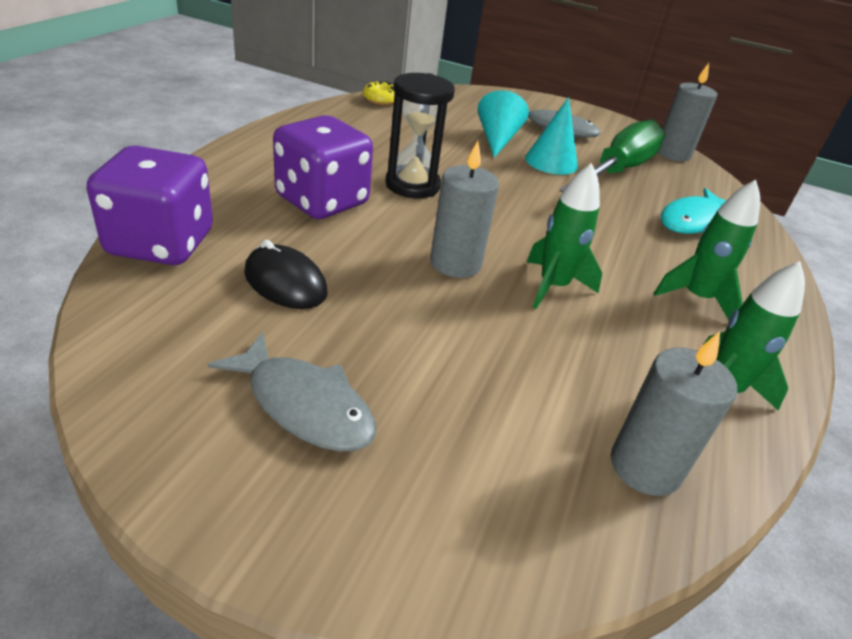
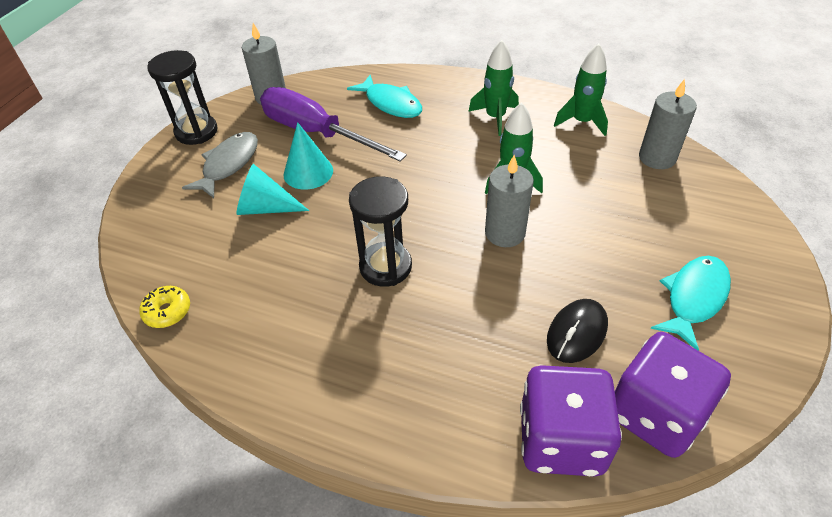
camera: 85 degrees left, 10 degrees up
(304, 405) = (693, 298): grey fish -> turquoise fish
(322, 201) = (438, 330): purple dice -> purple dice (655, 414)
(601, 118) = (196, 132): none -> black hourglass
(617, 171) = (316, 133): green screwdriver -> purple screwdriver

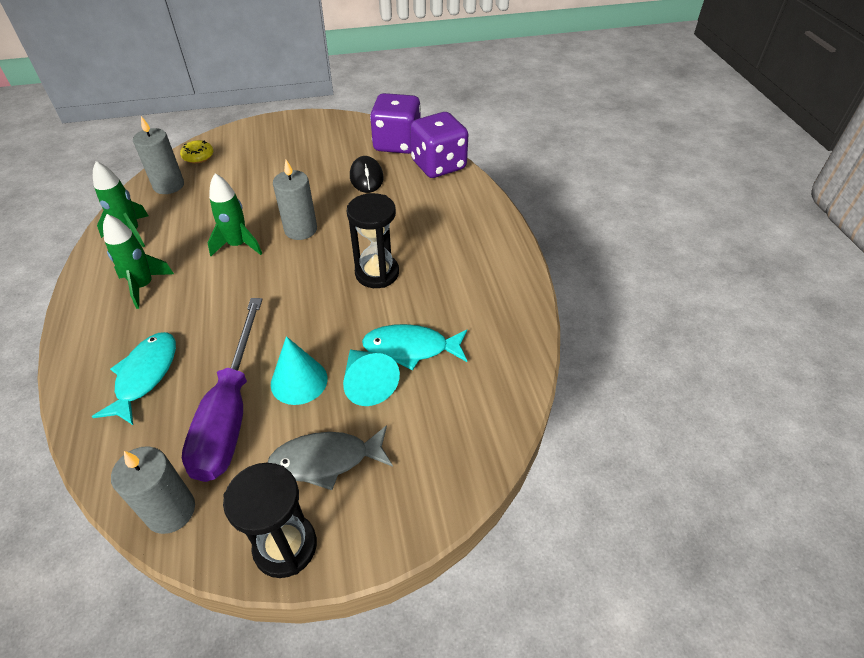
camera: 125 degrees left, 0 degrees up
(167, 311) = (518, 371): yellow donut -> yellow donut (198, 156)
(577, 333) = (366, 177): black mouse -> black mouse turned 75 degrees clockwise
(693, 298) = (307, 147): turquoise fish -> turquoise fish (411, 348)

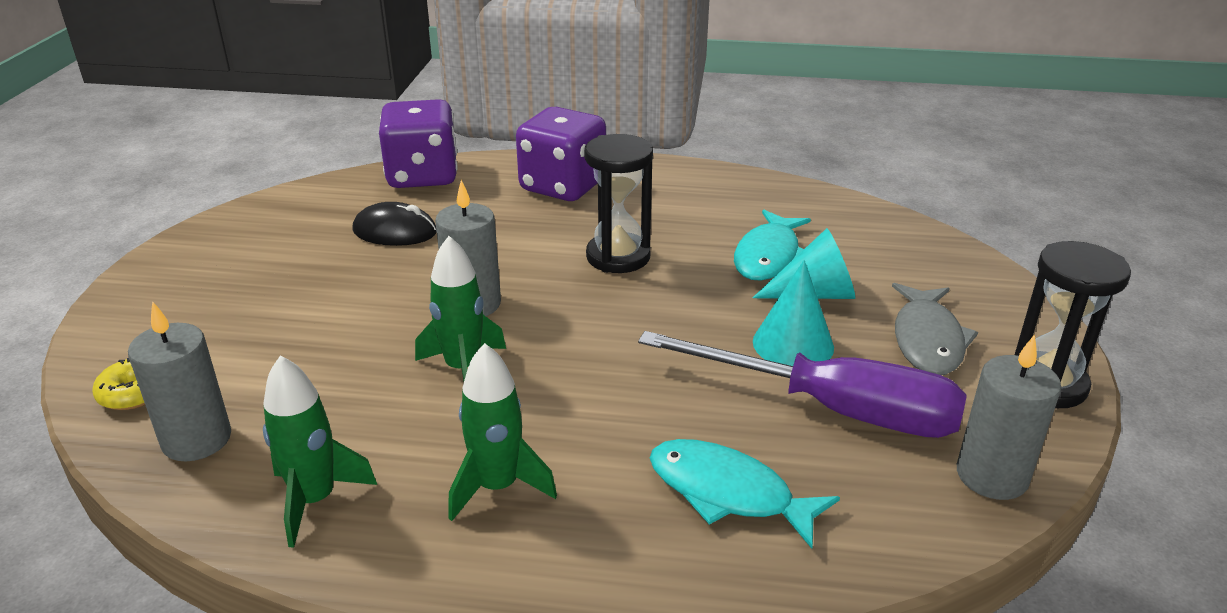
camera: 70 degrees left, 15 degrees down
(397, 144) = (335, 195): purple dice -> purple dice (563, 186)

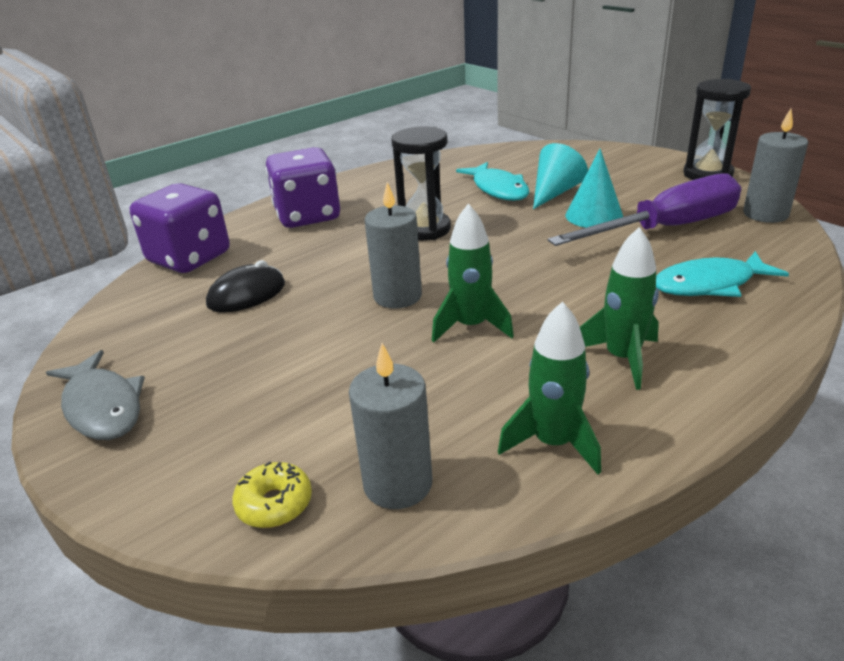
camera: 45 degrees left, 0 degrees up
(927, 340) = (637, 183): grey fish -> grey fish (102, 406)

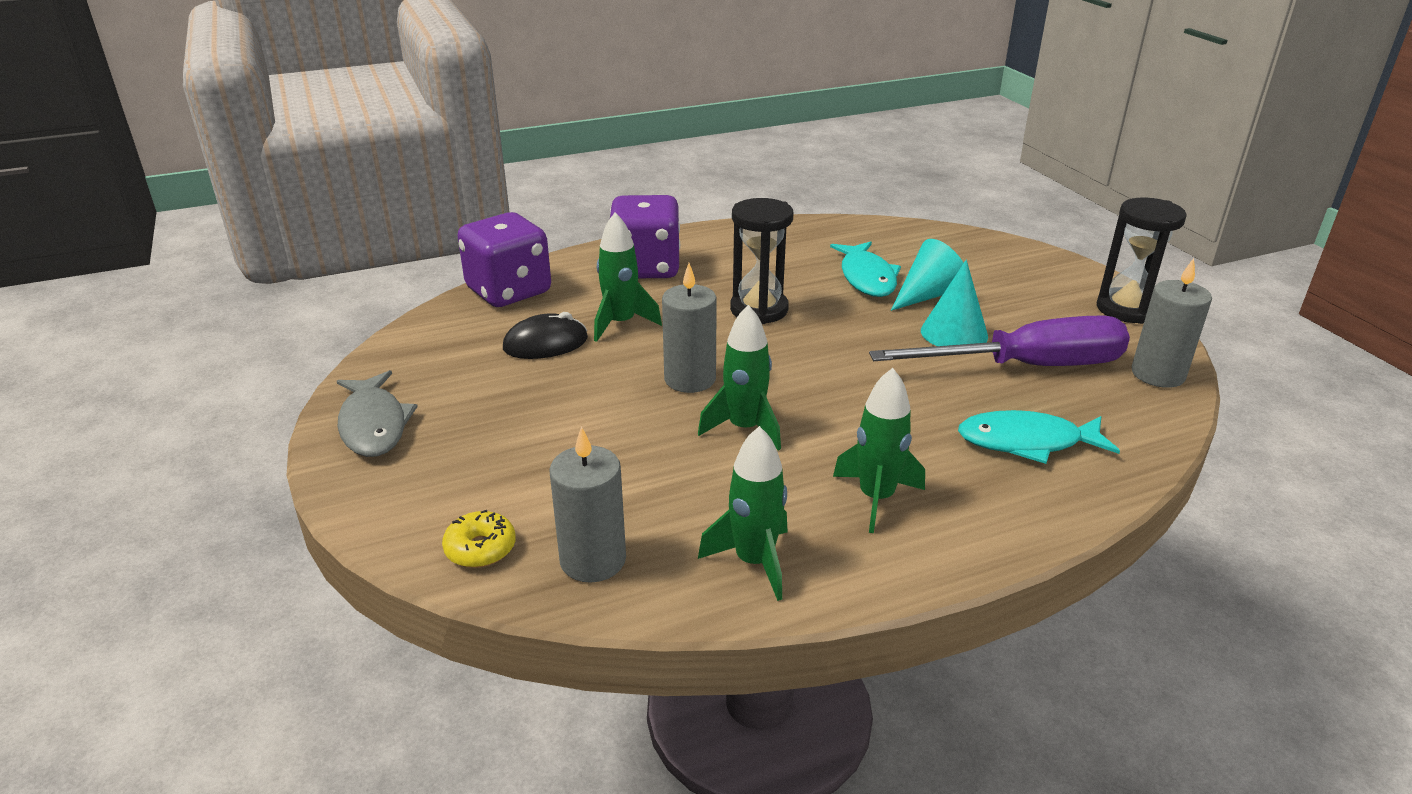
camera: 15 degrees right, 0 degrees up
(309, 264) = (621, 323): none -> green rocket

